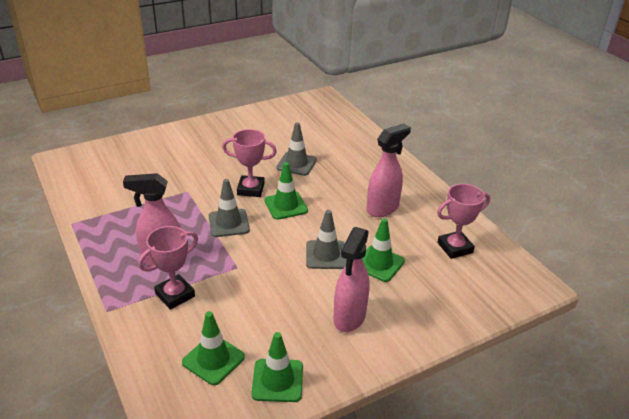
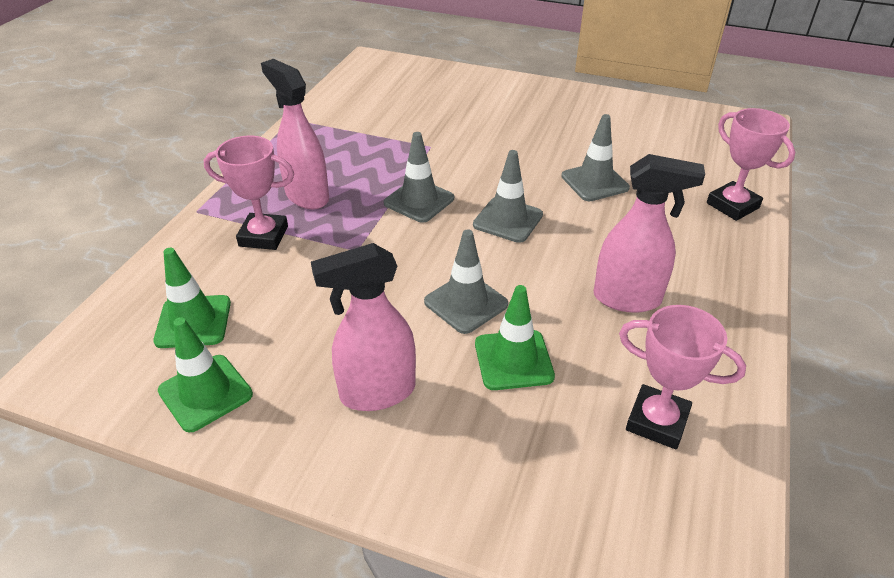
camera: 50 degrees right, 5 degrees up
(250, 189) = (497, 180): pink trophy -> pink trophy (732, 205)
(286, 205) = (508, 220): green traffic cone -> grey traffic cone

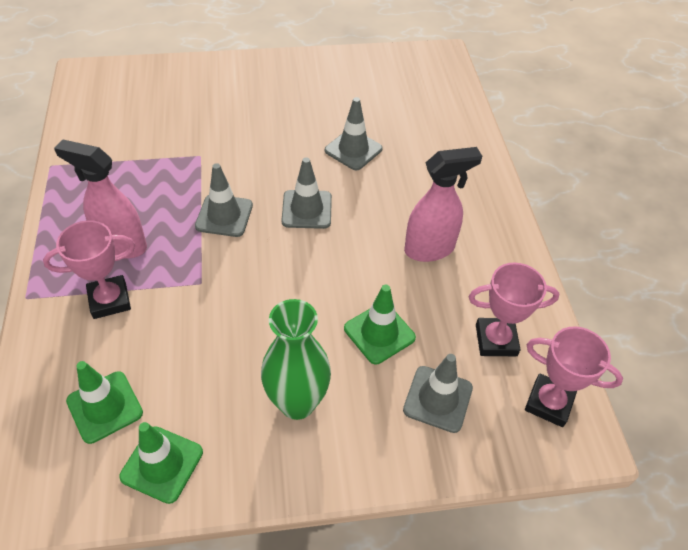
camera: 30 degrees left, 10 degrees up
(377, 392) = (297, 403): pink spray bottle -> green vase
(466, 303) = (318, 298): grey traffic cone -> grey traffic cone (438, 399)
(732, 205) = (461, 139): pink trophy -> pink trophy (549, 403)

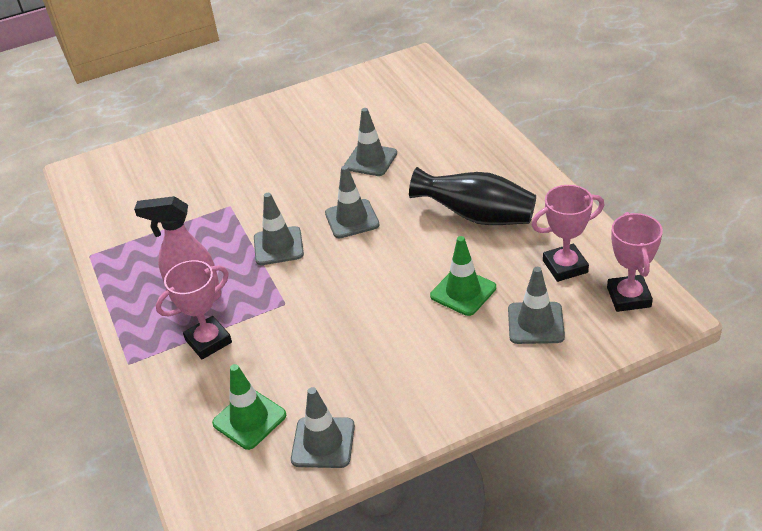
camera: 10 degrees left, 10 degrees down
(162, 464) = (323, 442): green traffic cone -> grey traffic cone
(297, 403) = (417, 363): green vase -> none
(430, 249) = (477, 217): pink spray bottle -> black vase
(549, 403) = (629, 297): pink trophy -> pink trophy turned 75 degrees clockwise

